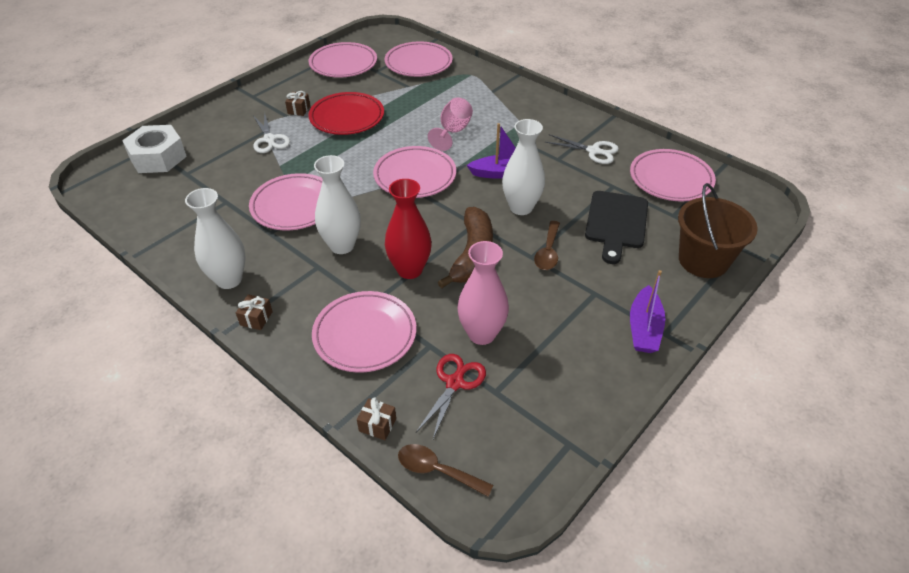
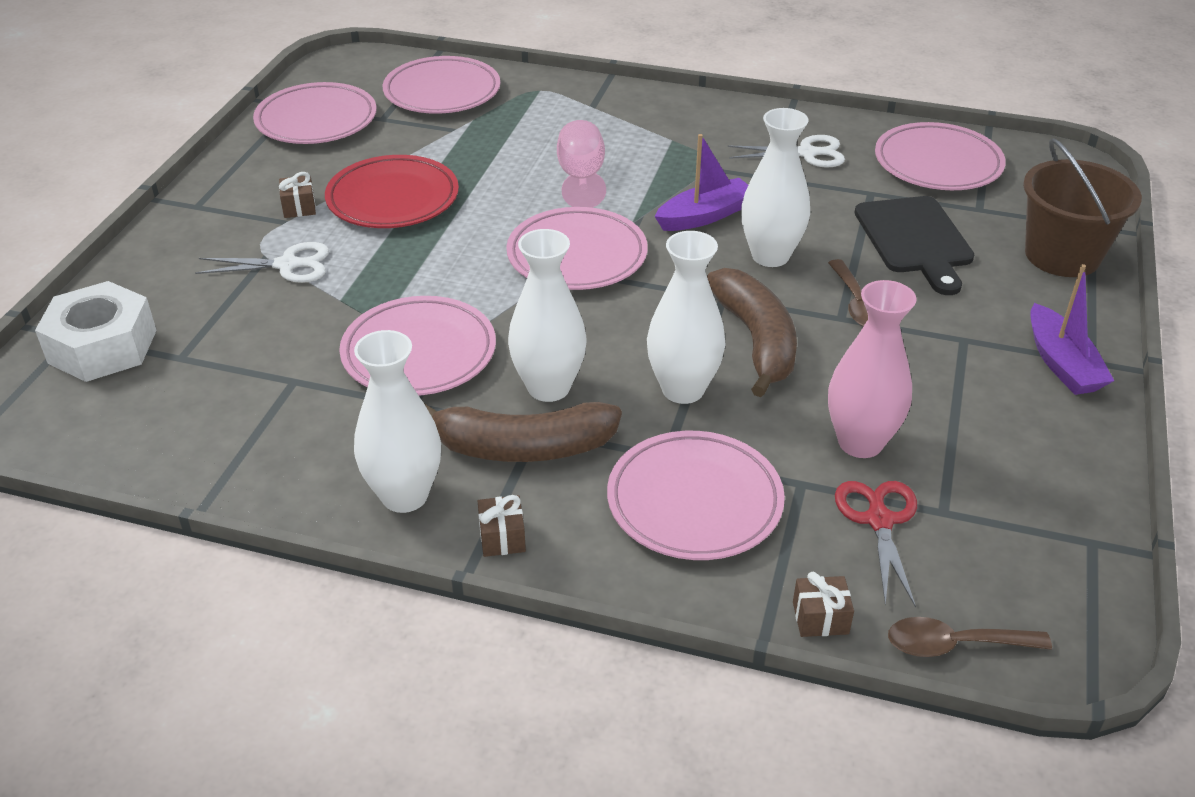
camera: 25 degrees left, 5 degrees down
(269, 139) = (287, 265): white scissors -> white scissors turned 45 degrees counterclockwise
(304, 274) = (523, 447): none -> brown banana
(409, 270) = (683, 389): red vase -> white vase

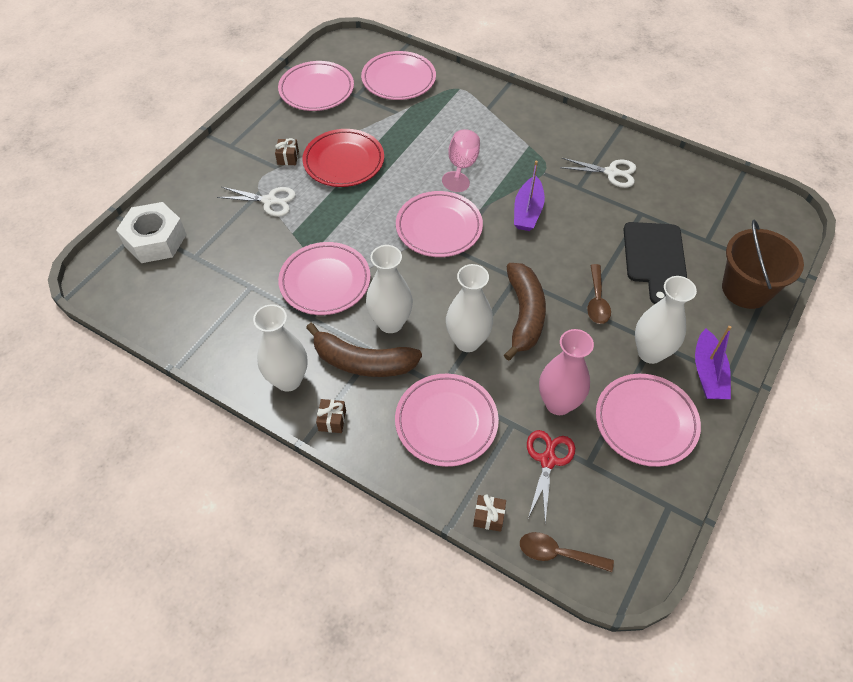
camera: 15 degrees right, 15 degrees up
(705, 216) = (527, 211): purple boat -> purple boat turned 120 degrees clockwise
(770, 256) = (557, 251): white vase -> white vase (650, 352)
(937, 164) = (695, 197): pink plate -> pink plate (645, 422)

